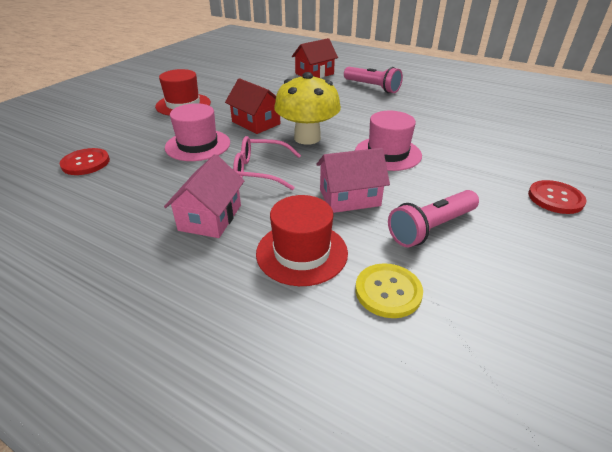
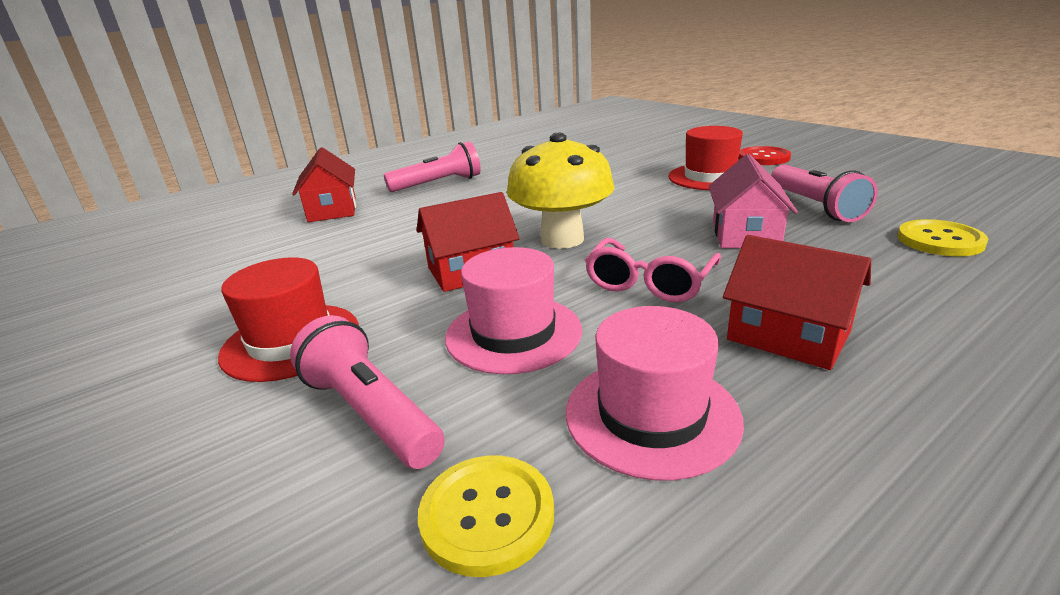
camera: 65 degrees left, 10 degrees down
(86, 163) = (487, 515): red button -> yellow button
(138, 131) = (371, 413): none -> pink flashlight
(210, 217) = (788, 335): pink house -> red house
(302, 252) = (876, 275): red hat -> red hat (710, 177)
(388, 153) = (641, 201): pink hat -> pink hat (652, 415)

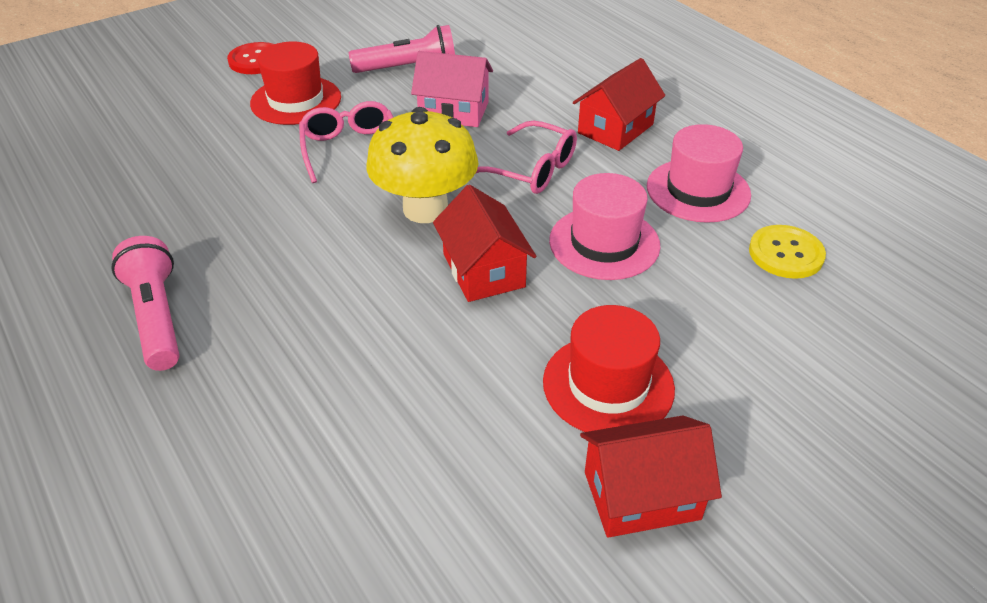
camera: 90 degrees left, 15 degrees up
(332, 210) = (207, 435): red house -> red house (641, 495)
(371, 413) = (708, 312): pink flashlight -> none
(644, 203) = (351, 149): none -> pink glasses
(940, 240) = (495, 43): yellow button -> none

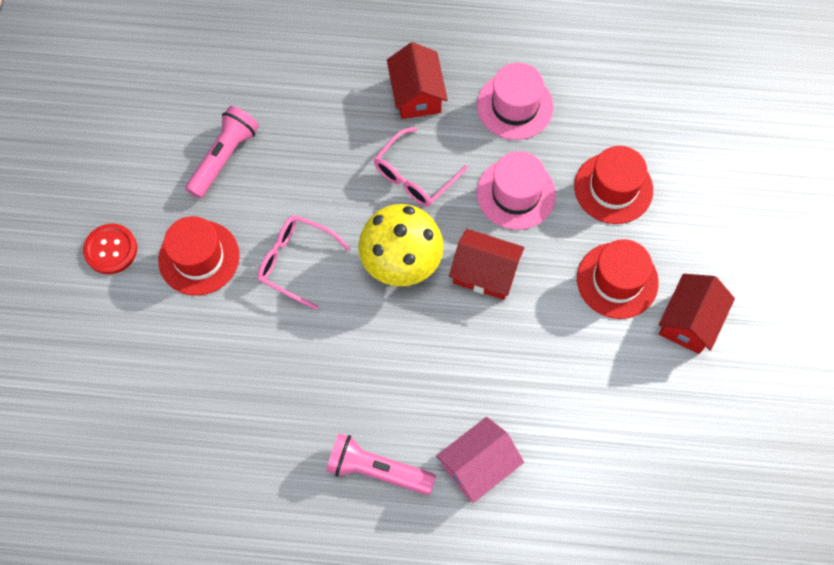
camera: 50 degrees left, 25 degrees up
(453, 111) = (308, 170): pink house -> pink house (478, 465)
(531, 169) = (415, 175): pink glasses -> pink glasses turned 150 degrees clockwise
(717, 313) = (613, 188): none -> red hat
(786, 254) = (601, 114): yellow button -> none

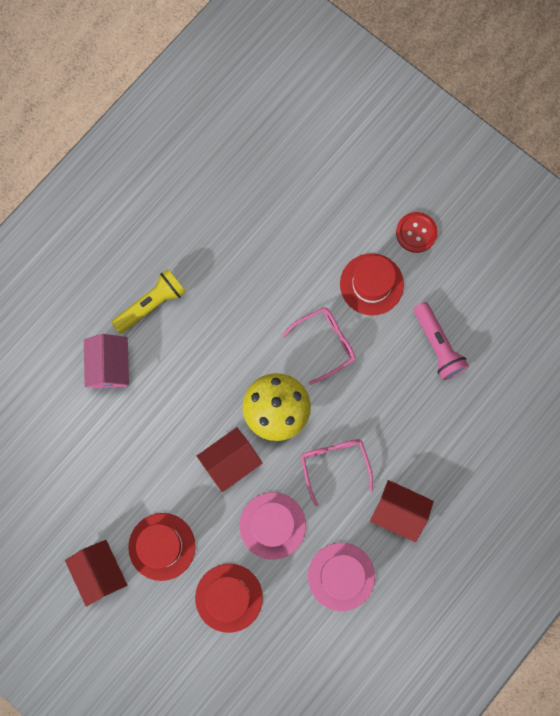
camera: 125 degrees right, 10 degrees up
(377, 470) = (151, 304): pink flashlight -> yellow flashlight

